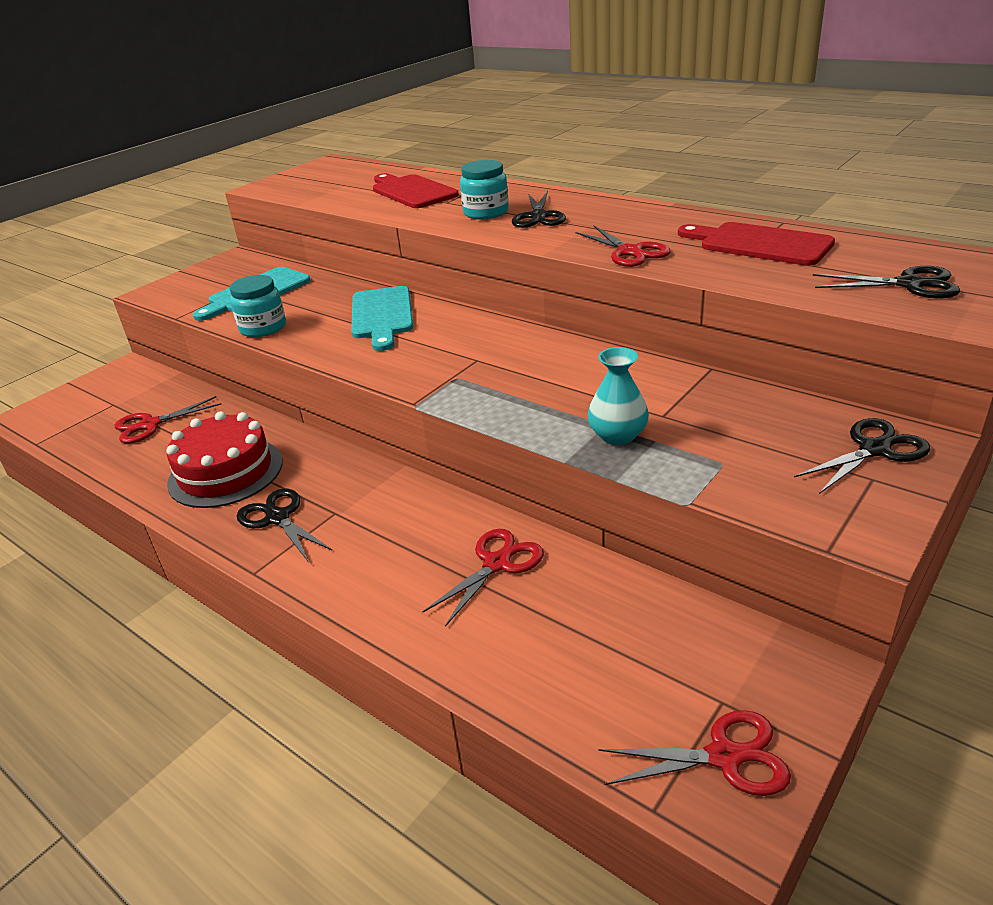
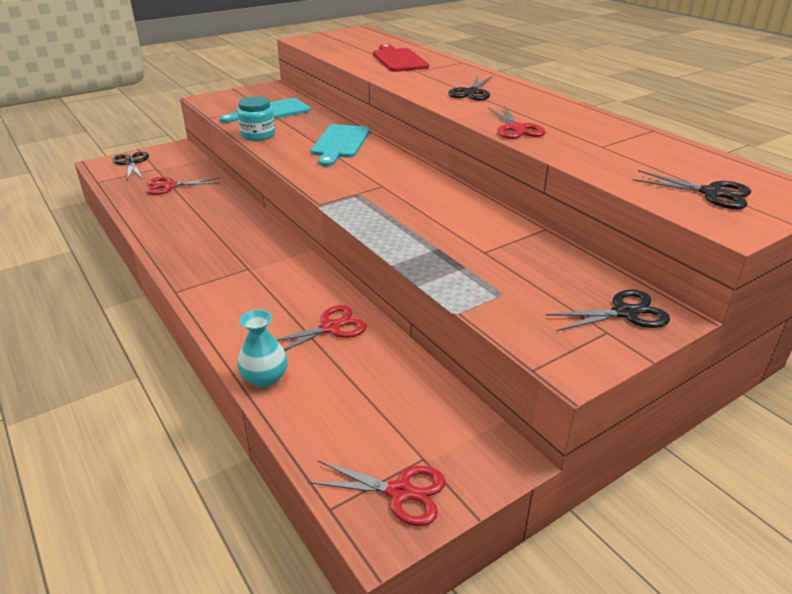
camera: 15 degrees right, 0 degrees up
(225, 472) = (197, 226): red cake -> none
(278, 518) = (210, 262): black scissors -> black scissors (131, 163)
(486, 212) = (437, 83): turquoise jar -> none
(617, 435) = (441, 257): turquoise vase -> turquoise vase (265, 378)
(760, 244) = (619, 142): red cutting board -> none

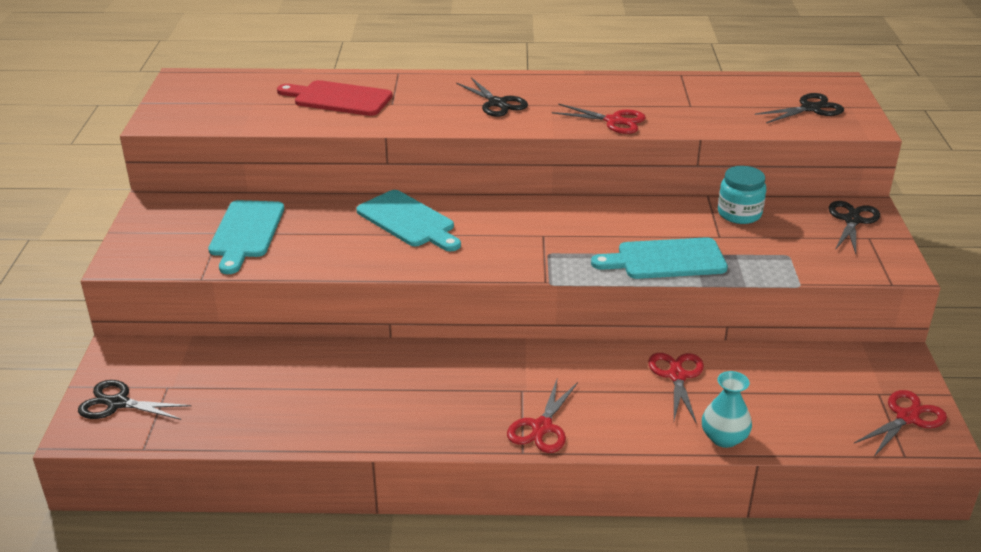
camera: 55 degrees left, 0 degrees up
(170, 186) = (243, 389): red scissors -> red scissors (542, 427)
(258, 135) = (313, 262): turquoise jar -> turquoise jar (739, 214)
(412, 239) = (666, 259): none -> turquoise cutting board

